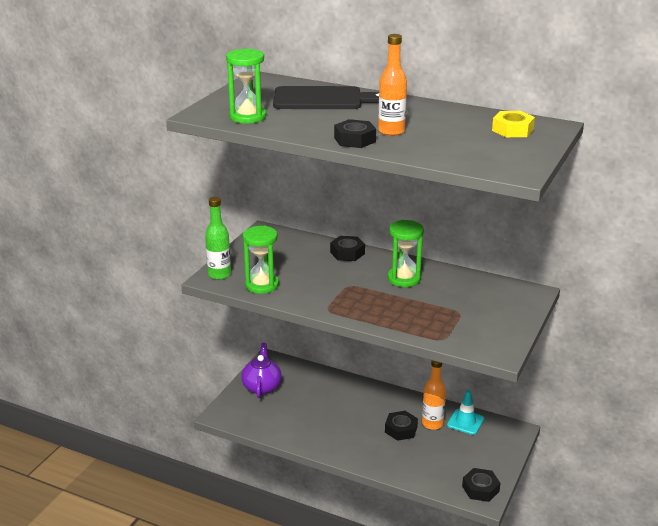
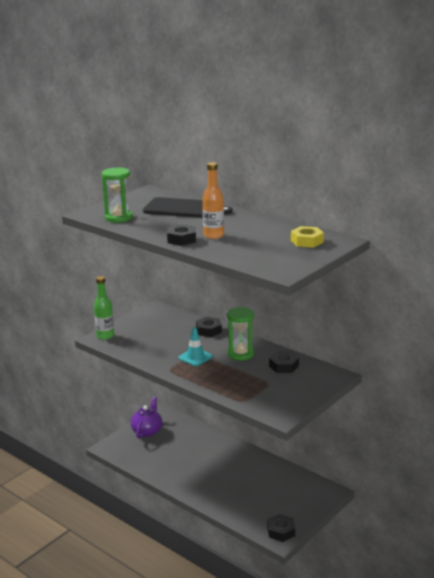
camera: 15 degrees right, 5 degrees down
(262, 285) = (131, 347): green hourglass -> none
(401, 429) = (239, 477): black nut -> black nut (283, 366)
(432, 424) = (266, 477): orange bottle -> none
(465, 422) = (293, 479): turquoise traffic cone -> turquoise traffic cone (195, 357)

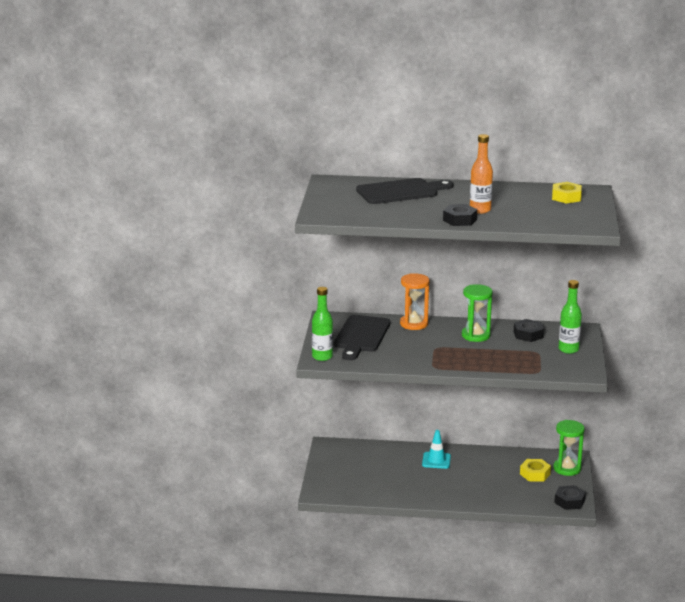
camera: 35 degrees left, 0 degrees up
(119, 218) = (358, 213): green hourglass -> green hourglass (567, 468)
(147, 431) = (338, 466): purple teapot -> none
(156, 328) = (361, 336): none -> black cutting board
(195, 357) = (440, 350): turquoise traffic cone -> turquoise traffic cone (436, 460)
(208, 330) = (414, 324): black nut -> orange hourglass
(282, 494) = (535, 474): none -> yellow nut
(298, 390) = (568, 349): none -> green bottle

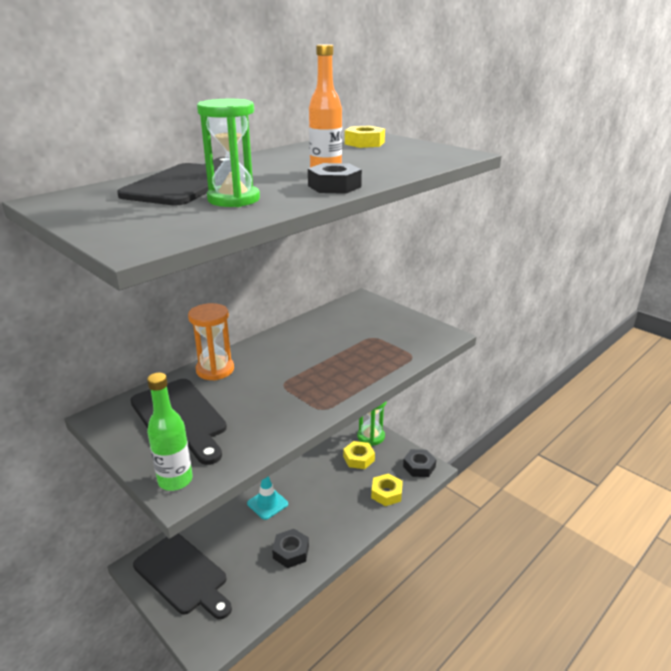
camera: 50 degrees left, 5 degrees up
(344, 462) = (183, 575): none -> black cutting board
(475, 335) = (295, 350): green hourglass -> green hourglass (233, 199)
(520, 499) = (386, 493): none -> yellow nut
(528, 335) = (334, 325): black nut -> black nut (291, 552)
(568, 349) = (389, 321): green bottle -> none

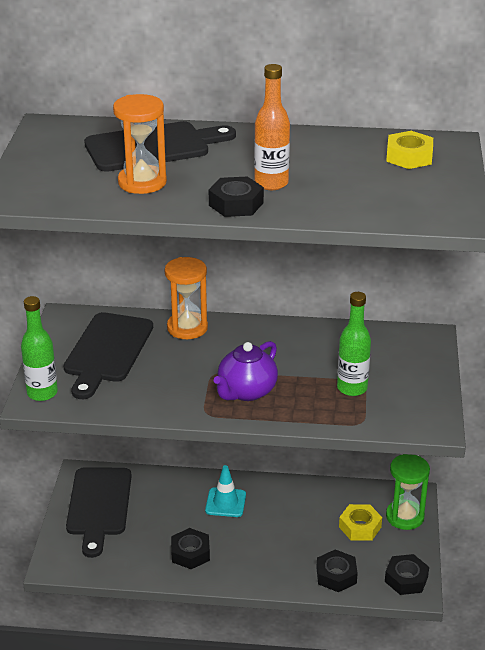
camera: 50 degrees right, 5 degrees up
(233, 199) = (142, 182): green hourglass -> orange hourglass
(322, 381) = (246, 391): none -> purple teapot
(374, 343) = (352, 388): none -> green bottle
(386, 493) = (336, 575): yellow nut -> black nut

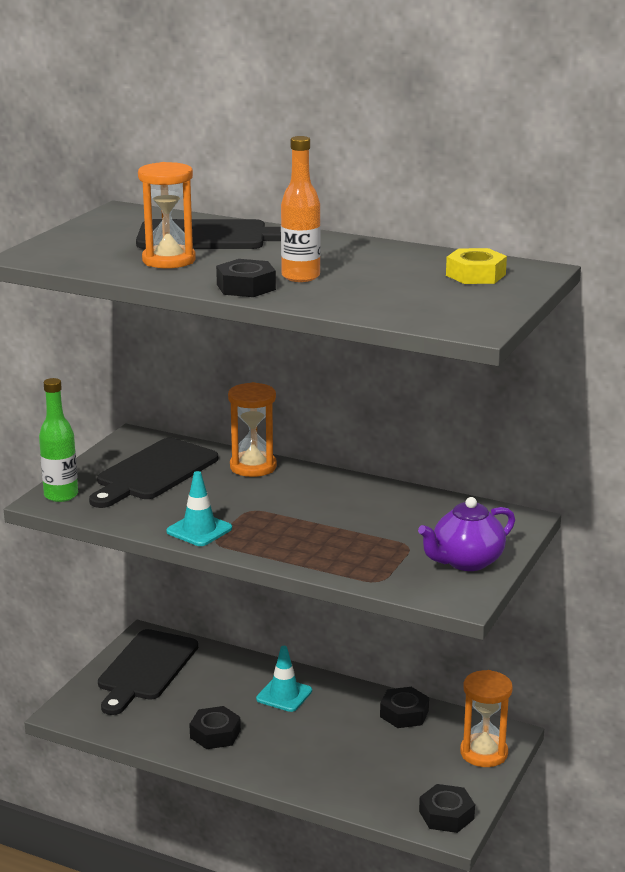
camera: 20 degrees right, 10 degrees down
(185, 404) = (199, 530): none -> turquoise traffic cone
(246, 391) = (273, 531): purple teapot -> purple teapot (466, 561)
(336, 575) = (366, 792): black nut -> black nut (404, 714)
(352, 388) = (392, 549): green bottle -> none
(360, 527) = (423, 751): yellow nut -> none
(405, 516) = (484, 753): green hourglass -> orange hourglass

